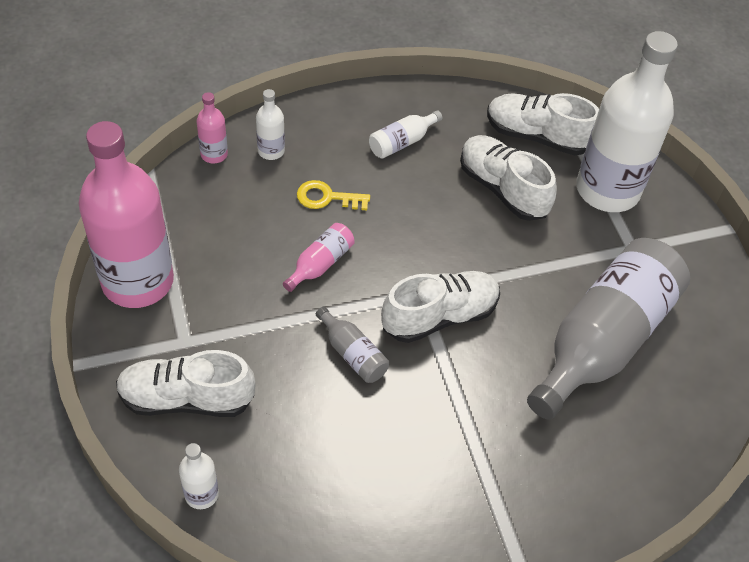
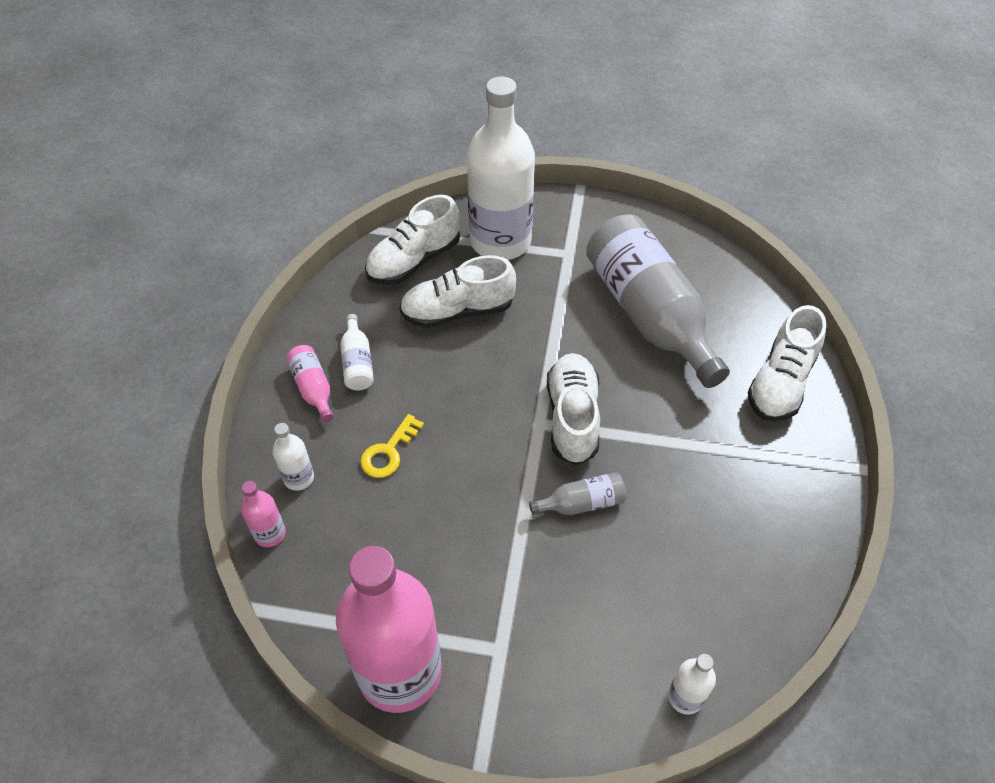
camera: 60 degrees left, 0 degrees up
(186, 399) = (570, 673): white shoe -> white shoe (781, 382)
(320, 264) = (466, 489): pink bottle -> pink bottle (313, 388)

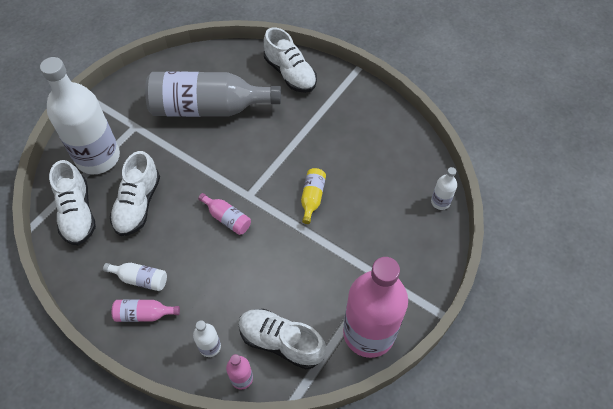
camera: 65 degrees left, 5 degrees up
(389, 452) = (221, 285): yellow key -> none
(490, 414) = (227, 218): none -> pink bottle
(572, 417) = (255, 177): white shoe -> white shoe (281, 342)
(582, 503) = (312, 198): grey bottle -> yellow bottle

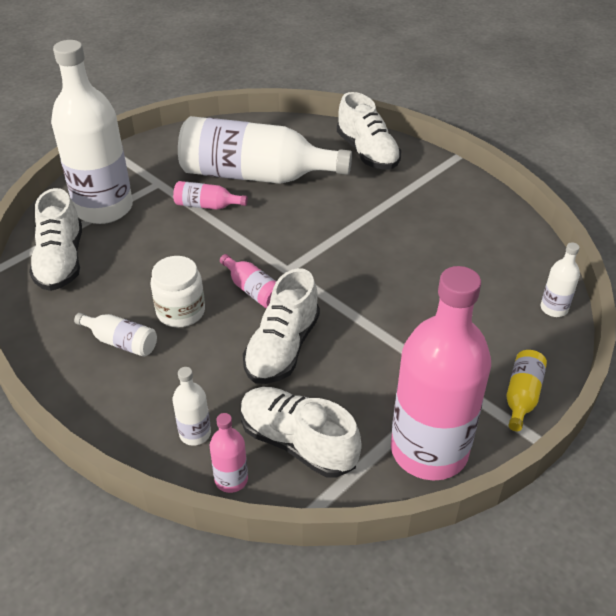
camera: 10 degrees right, 15 degrees down
(138, 204) = (140, 261): white shoe -> white shoe (282, 348)
(144, 314) = (114, 382): pink bottle -> pink bottle (207, 205)
(178, 245) = (181, 312): none -> white jar
(208, 108) = (255, 175): grey bottle -> white bottle
(312, 198) = (373, 282): yellow bottle -> yellow bottle (522, 396)

